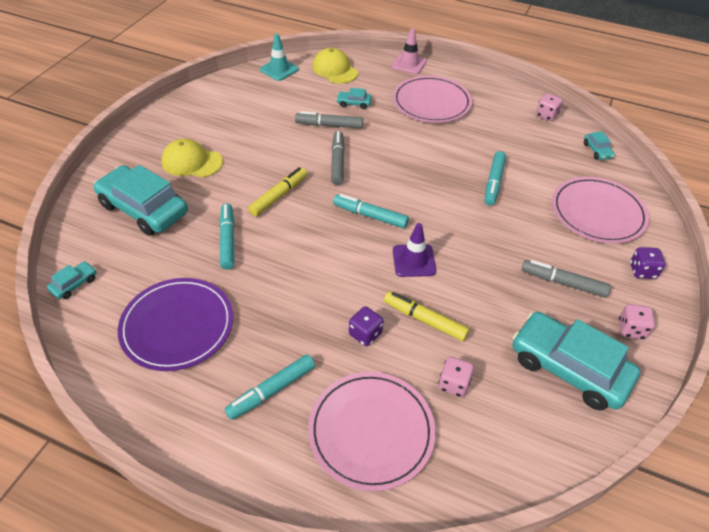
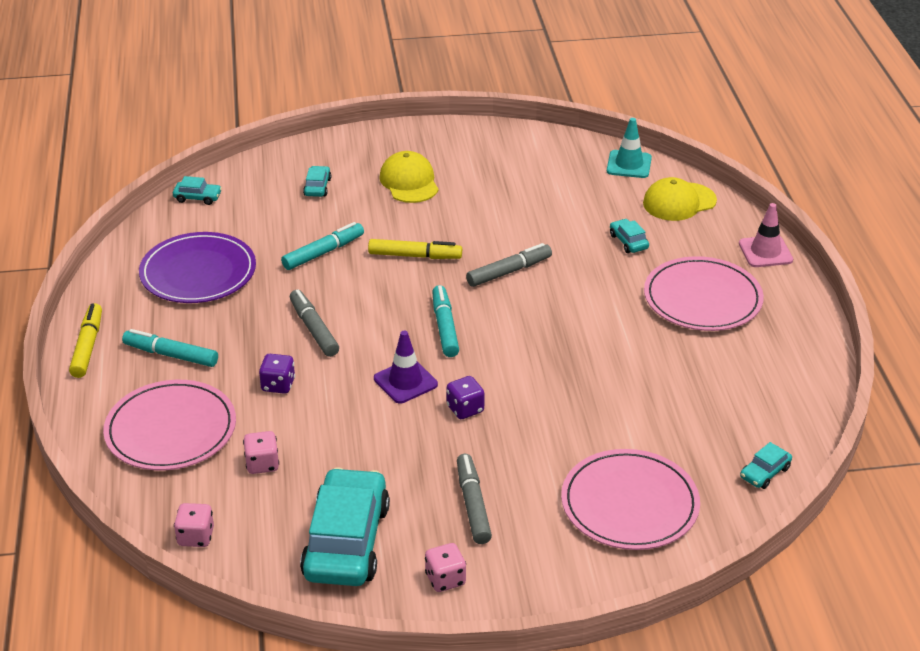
camera: 60 degrees right, 10 degrees down
(143, 209) = (317, 187): turquoise car -> turquoise car, size x0.43
(329, 125) = (566, 241): grey marker -> grey marker (313, 329)
(335, 70) = (679, 202): yellow cap -> yellow cap turned 135 degrees counterclockwise
(424, 320) = (328, 418): yellow marker -> yellow marker (87, 346)
(494, 182) = (597, 399): turquoise marker -> none
(546, 115) = (793, 404): pink dice -> pink dice (196, 537)
(642, 271) = (555, 568): purple dice -> purple dice (465, 409)

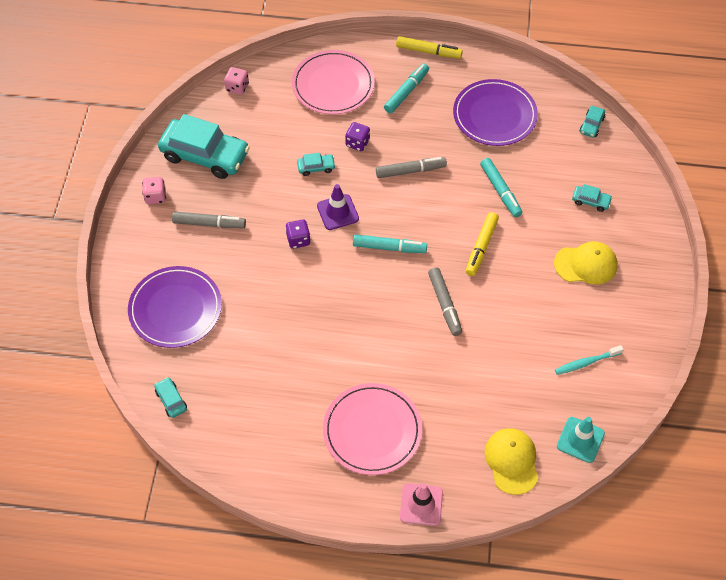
camera: 105 degrees right, 20 degrees up
(262, 464) = (286, 125): pink dice -> none
(536, 169) = (586, 362): none -> turquoise toothbrush
(628, 241) = (463, 401): turquoise car -> turquoise car (316, 167)
(629, 504) = (175, 309): pink plate -> purple plate

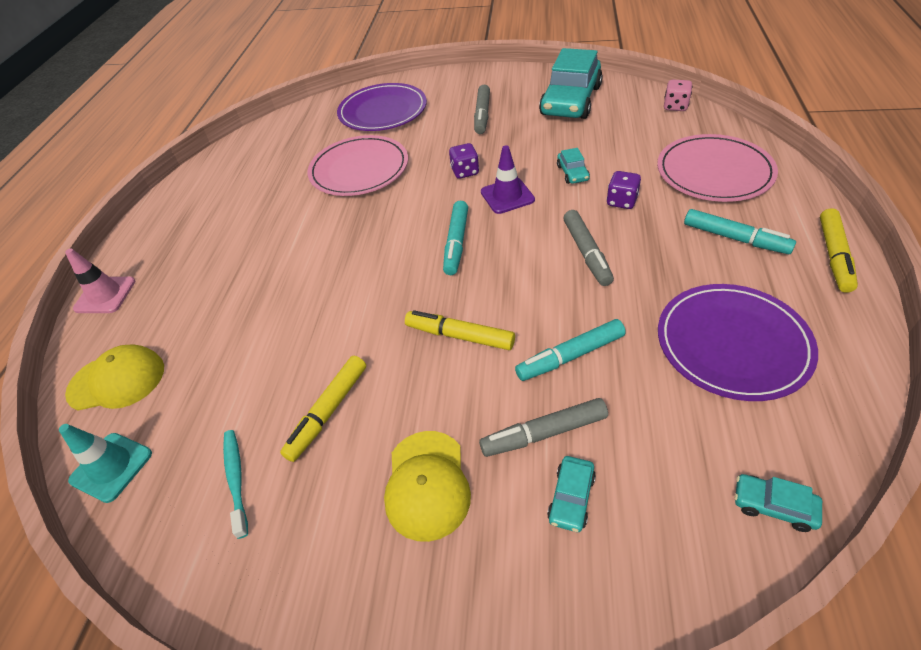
camera: 95 degrees right, 10 degrees down
(155, 196) = (512, 83): pink dice -> none
(171, 400) = (287, 123): turquoise car -> none
(372, 430) = (210, 249): pink plate -> pink plate (359, 169)
(445, 304) = (366, 301): grey marker -> grey marker (544, 433)
(539, 318) = (328, 412): none -> yellow marker

